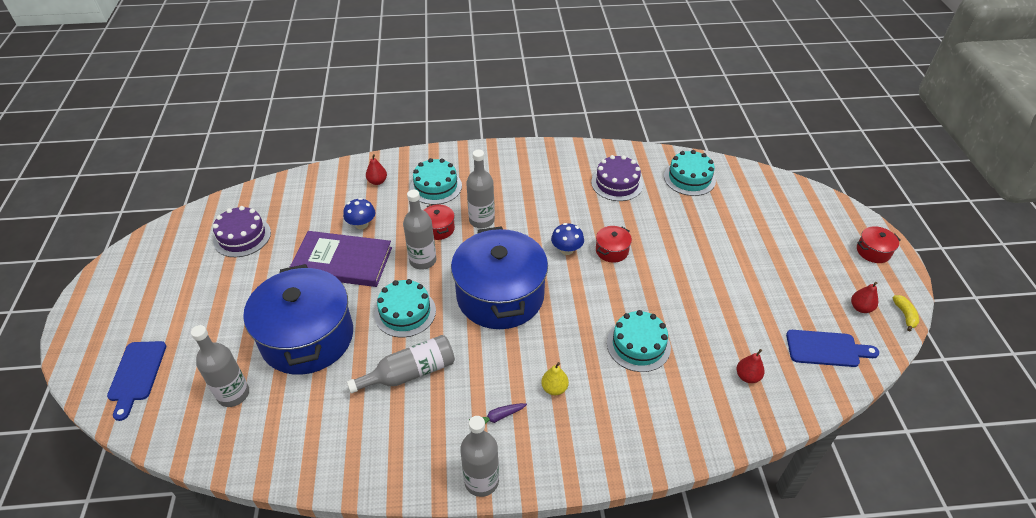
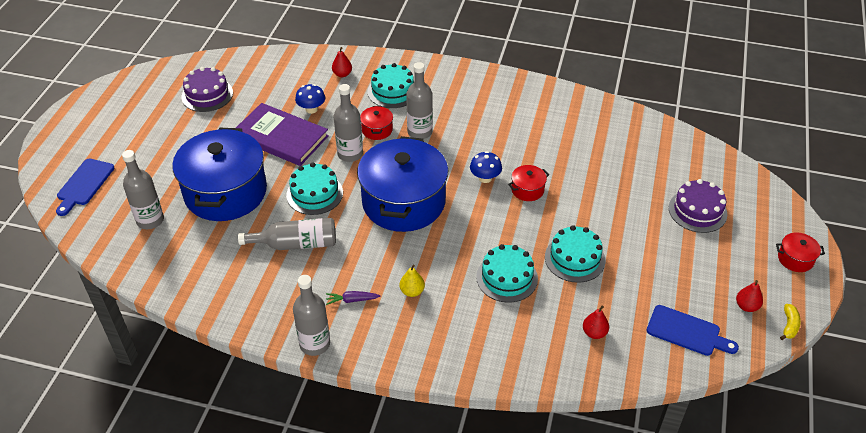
camera: 20 degrees right, 0 degrees up
(617, 183) = (567, 129): purple cake -> purple cake (697, 211)
(689, 178) = (643, 142): turquoise cake -> turquoise cake (574, 258)

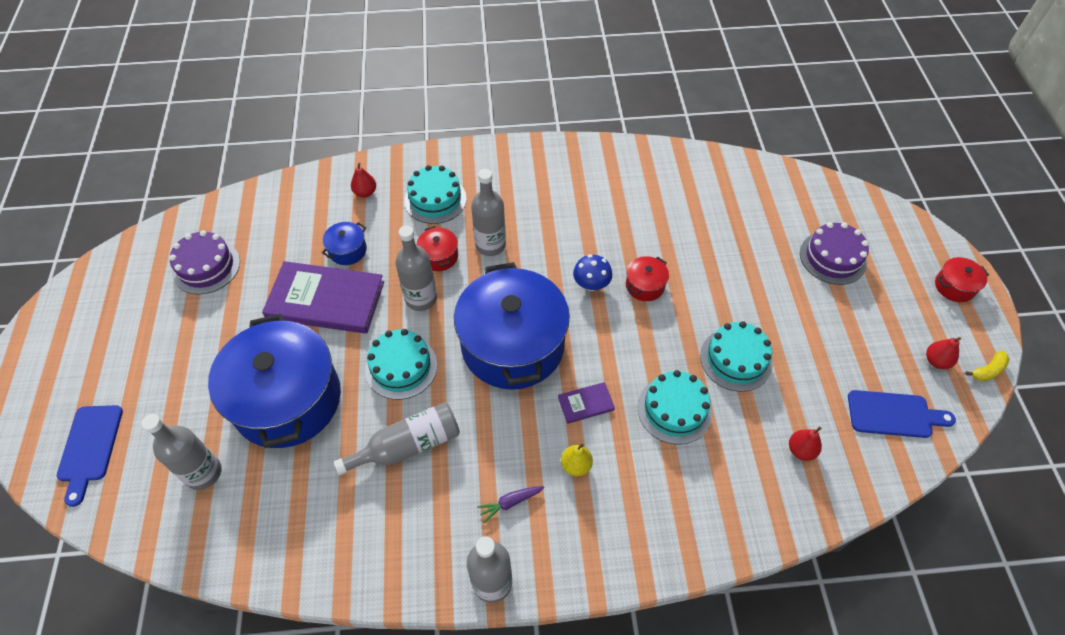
camera: 20 degrees left, 10 degrees up
(311, 109) = (347, 250): blue mushroom -> blue pot
(440, 255) = (586, 404): none -> purple book
(789, 325) = (987, 370): yellow banana -> yellow banana turned 60 degrees clockwise

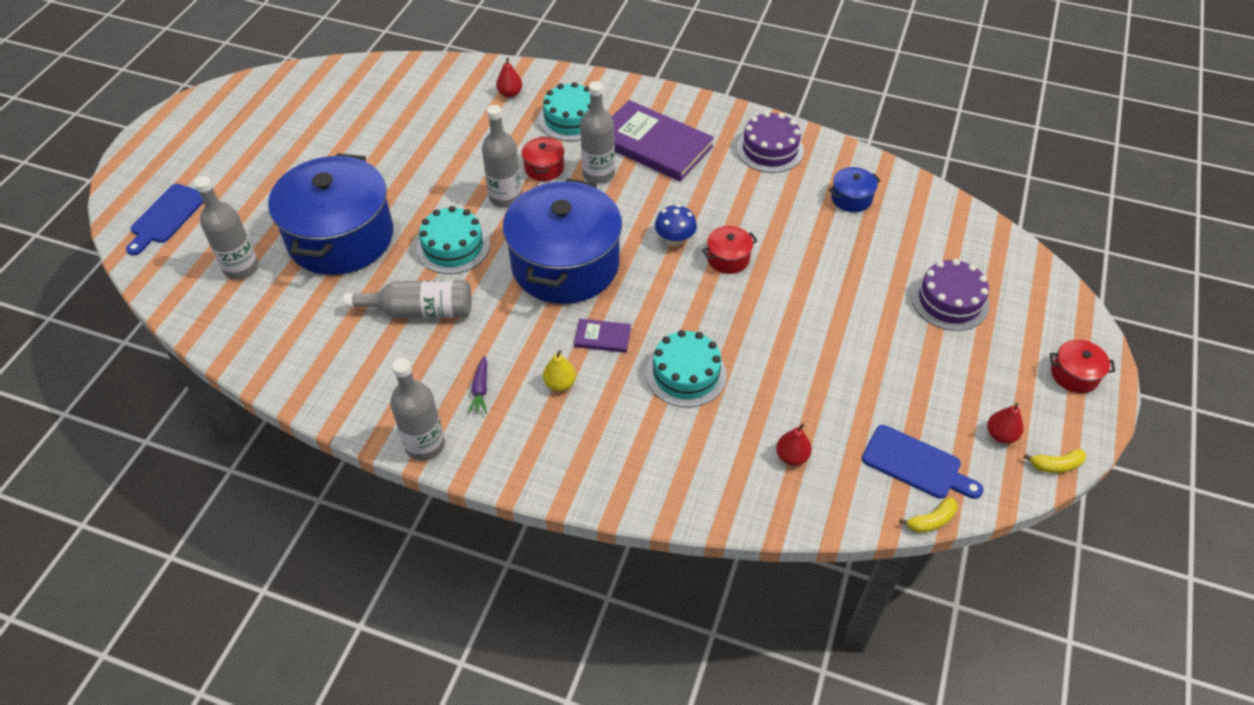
camera: 25 degrees right, 5 degrees down
(206, 267) = (336, 111): purple cake -> purple cake (770, 149)
(325, 300) = (420, 170): purple book -> purple book (653, 144)
(347, 250) = (464, 136): blue pot -> blue pot (851, 198)
(510, 503) = (480, 390): purple carrot -> purple carrot turned 90 degrees counterclockwise
(736, 359) = (778, 354): turquoise cake -> none
(933, 460) = (931, 521): none -> yellow banana

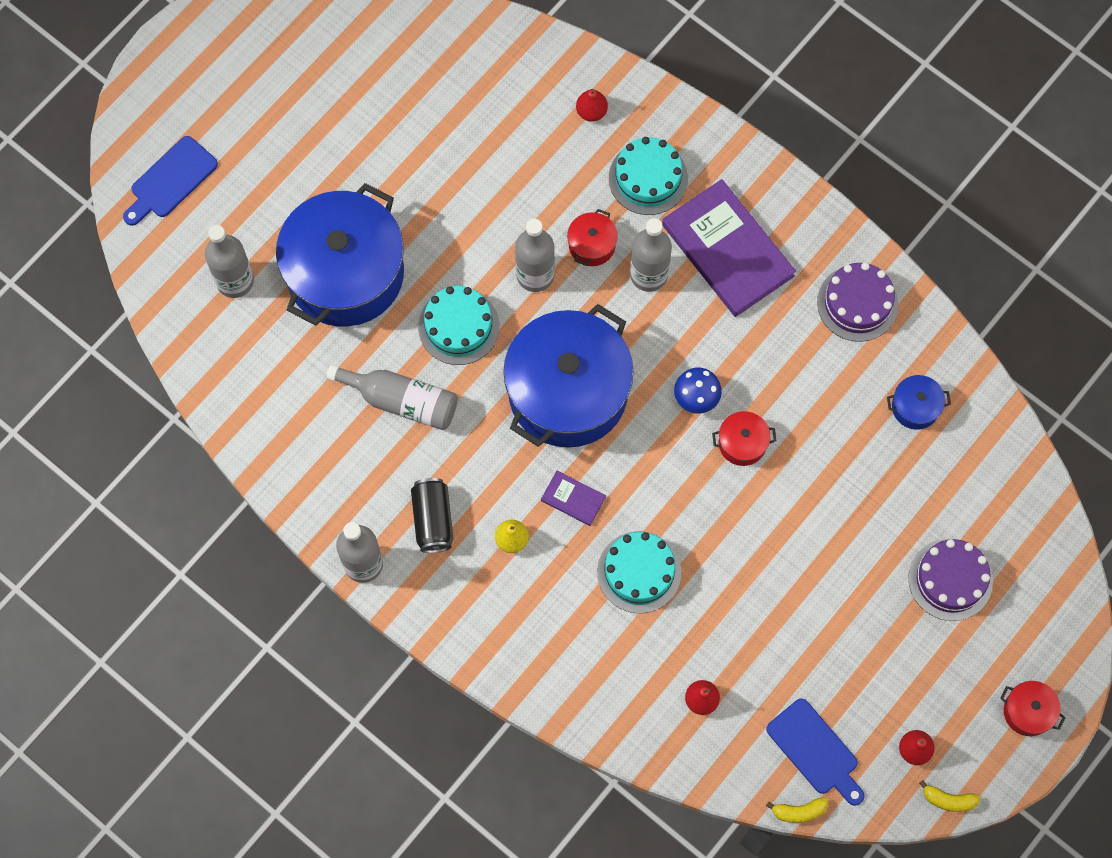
camera: 20 degrees right, 20 degrees up
(480, 390) = (433, 520): purple carrot -> black can

